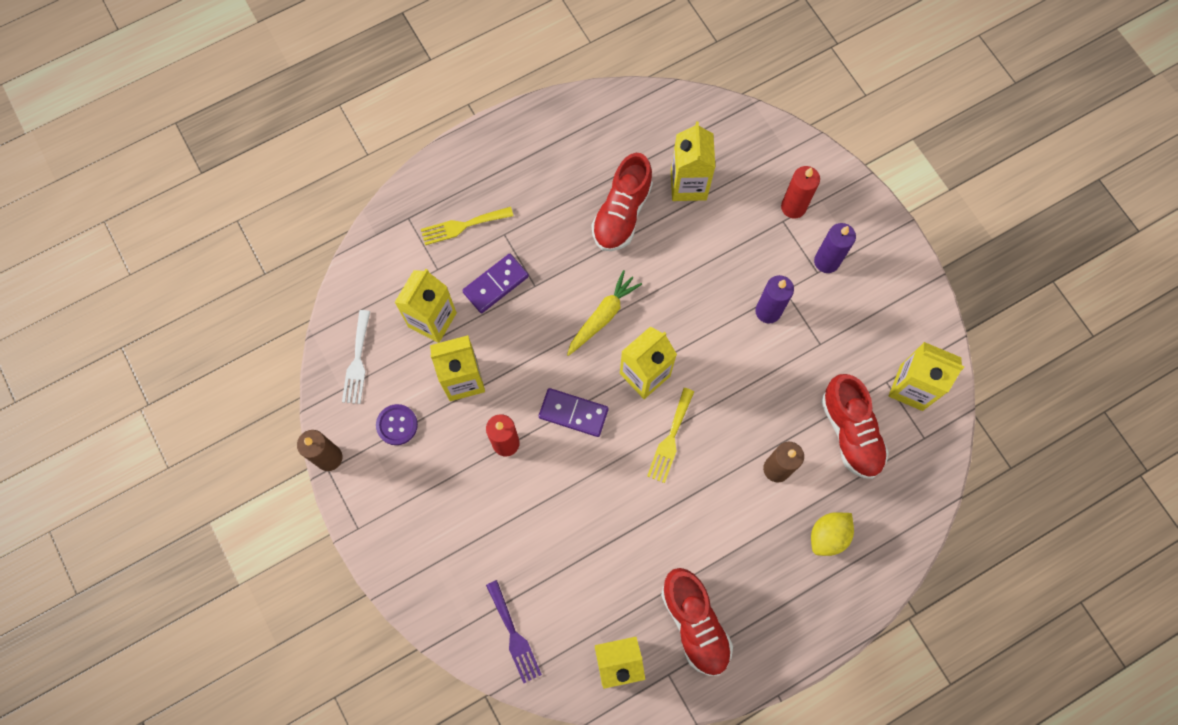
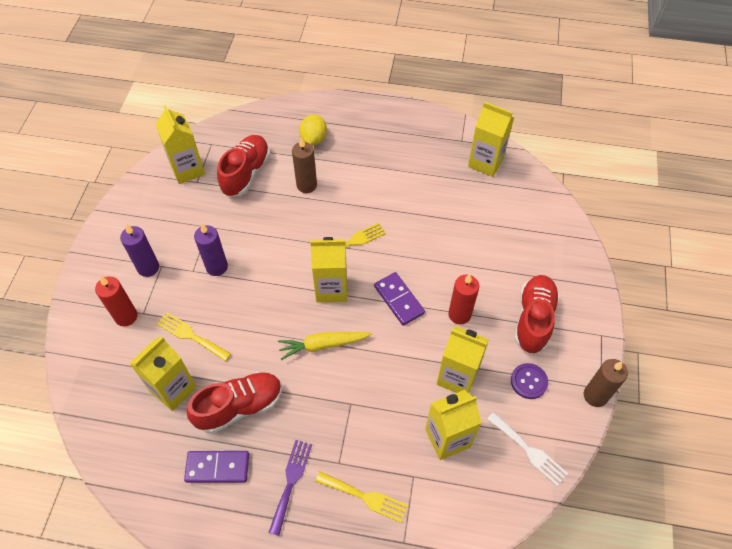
camera: 140 degrees left, 15 degrees down
(357, 361) = (529, 451): white fork -> white fork turned 90 degrees clockwise
(496, 284) = (378, 427): purple domino -> purple domino (217, 467)
(514, 635) = (537, 211): purple fork -> purple fork (291, 482)
(694, 623) = (426, 151): red shoe -> red shoe (533, 319)
(722, 235) = (191, 335): none -> yellow fork
(828, 536) = (313, 139): yellow lemon -> yellow lemon turned 75 degrees counterclockwise

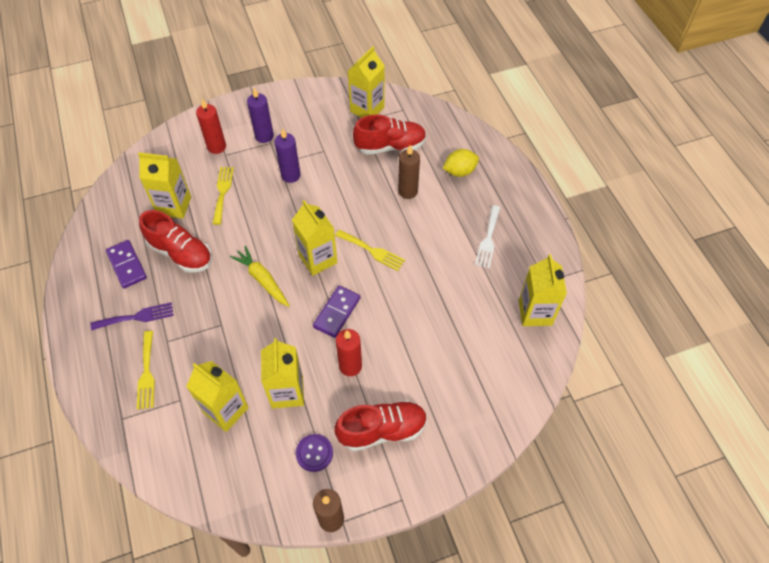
camera: 60 degrees right, 0 degrees up
(529, 451) = (246, 482): white fork -> white fork (488, 239)

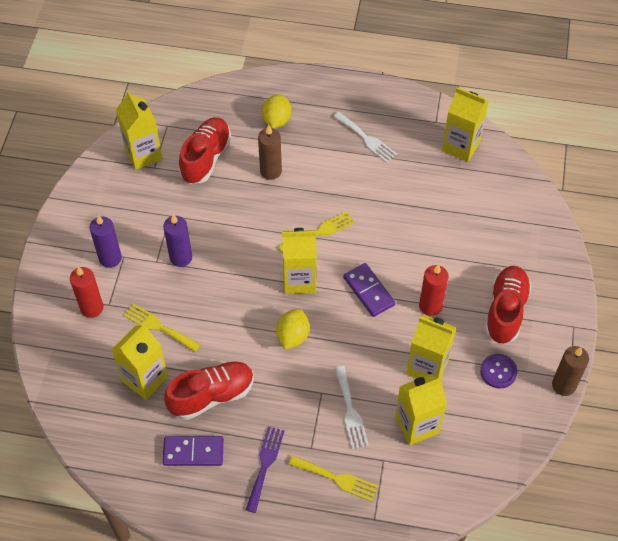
camera: 60 degrees left, 0 degrees up
(214, 353) = (350, 411): none -> white fork
(262, 280) = (292, 336): yellow carrot -> yellow lemon

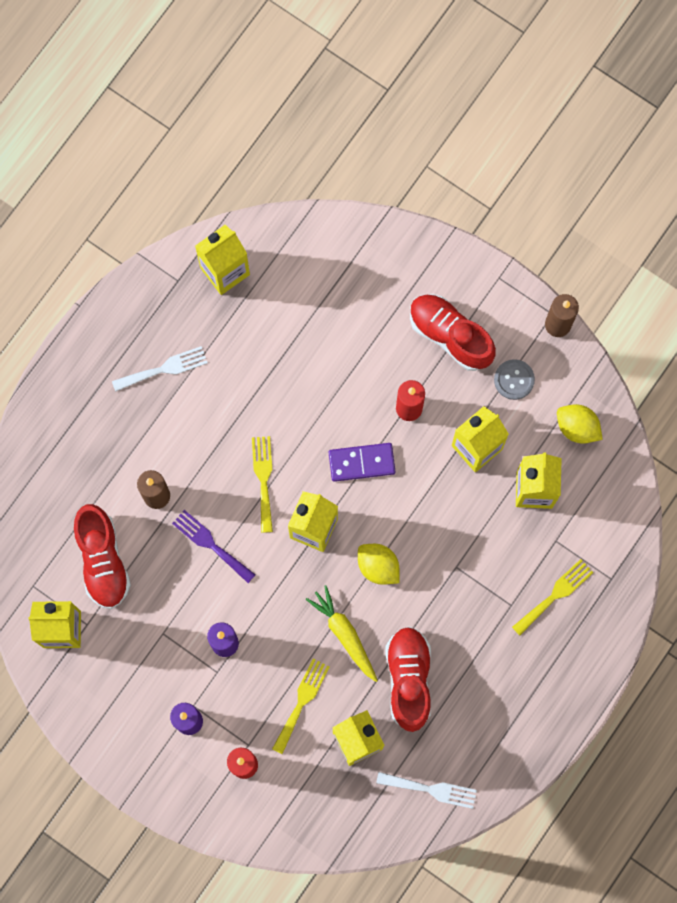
camera: 65 degrees left, 20 degrees up
(159, 327) = (301, 702): yellow fork -> yellow fork turned 150 degrees clockwise
(193, 452) = (463, 724): purple domino -> none
(206, 158) = (103, 560): red shoe -> red shoe turned 150 degrees counterclockwise
(227, 334) = (344, 634): none -> yellow carrot
(265, 465) = (509, 658): purple fork -> purple fork (211, 544)
(276, 120) = (87, 457): yellow lemon -> yellow lemon (577, 427)
(350, 411) = (490, 547): white fork -> white fork (431, 789)
(498, 371) = (514, 380): purple button -> grey button

